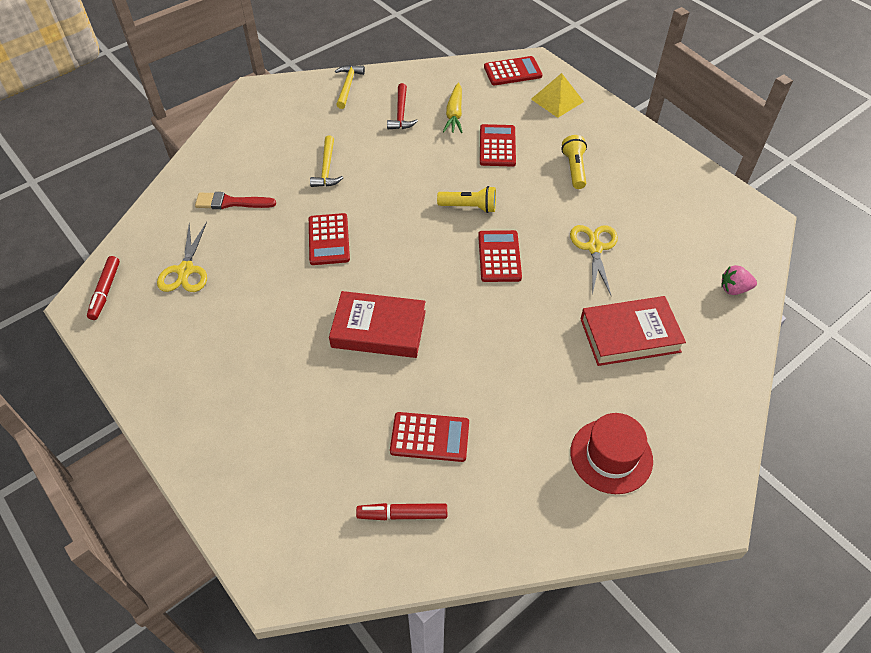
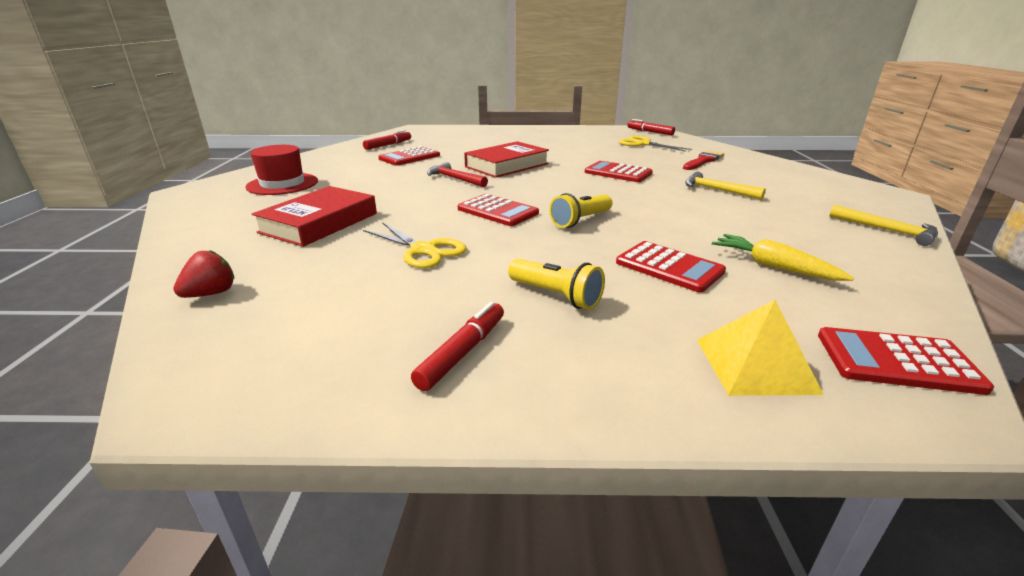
camera: 130 degrees right, 25 degrees down
(401, 113) = (798, 239): red hammer -> red hammer (455, 179)
(512, 72) = (897, 361): red calculator -> red calculator turned 75 degrees clockwise
(647, 171) = (462, 352): none -> red marker
(734, 289) = (211, 294): pink strawberry -> red strawberry

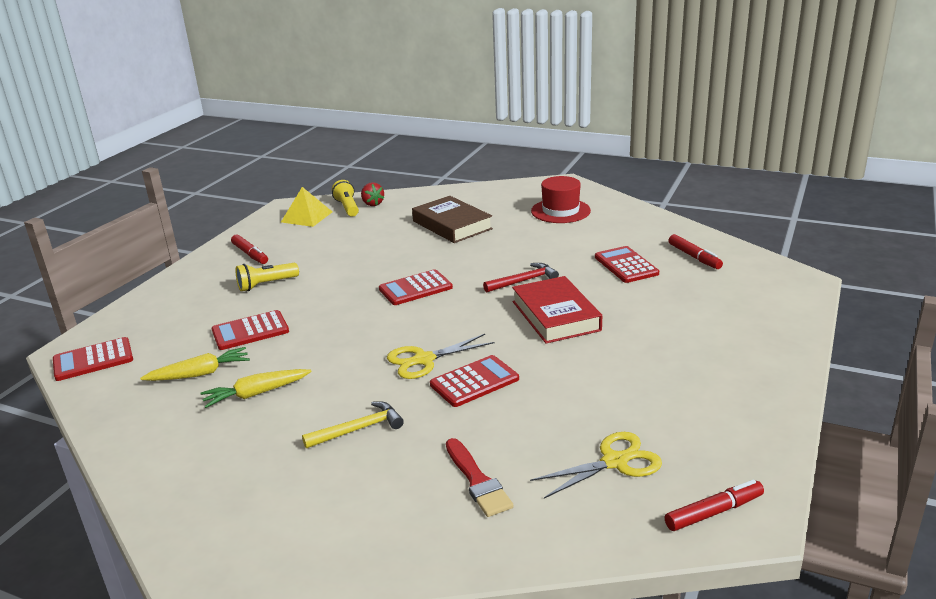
camera: 115 degrees right, 0 degrees up
(319, 223) = (452, 225): red book -> brown book
(423, 250) = (369, 254): yellow scissors -> yellow scissors (424, 360)
(580, 220) = (360, 319): yellow flashlight -> yellow flashlight (347, 207)
(747, 231) = (256, 394): none -> yellow carrot
(755, 365) = (148, 319): yellow pyramid -> yellow pyramid (306, 217)
(887, 230) = (162, 482): yellow hammer -> none
(897, 361) = (93, 360): red calculator -> red calculator turned 150 degrees counterclockwise

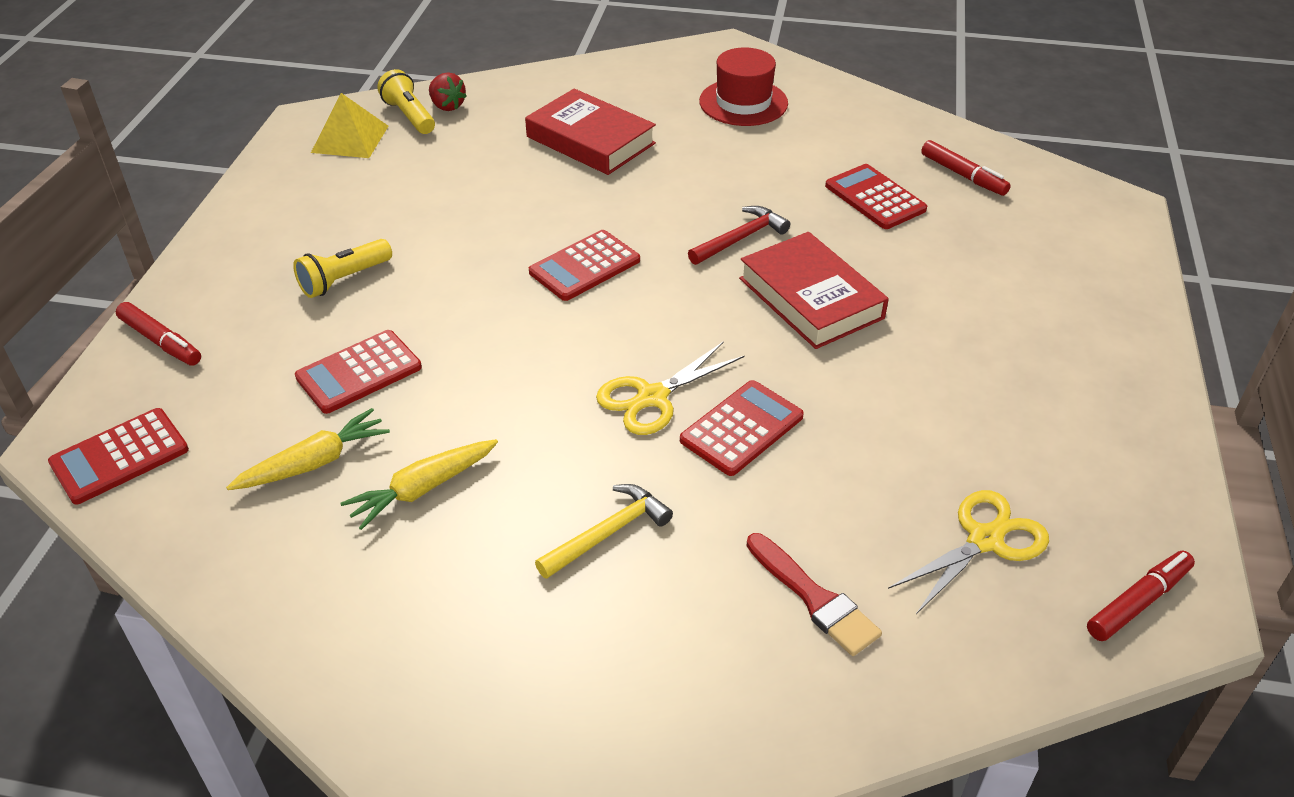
camera: 15 degrees left, 15 degrees up
(250, 254) = (289, 221): red marker -> red marker (161, 341)
(452, 225) = (590, 140): brown book -> red book

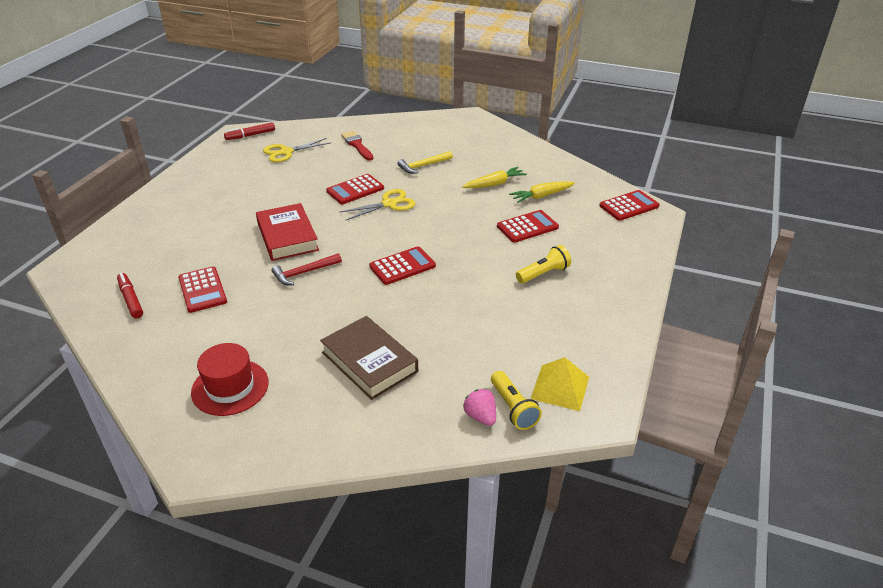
camera: 170 degrees left, 5 degrees down
(161, 341) = (635, 251): red marker -> none
(447, 106) = (480, 416): red strawberry -> pink strawberry
(590, 140) = (369, 362): red book -> brown book

